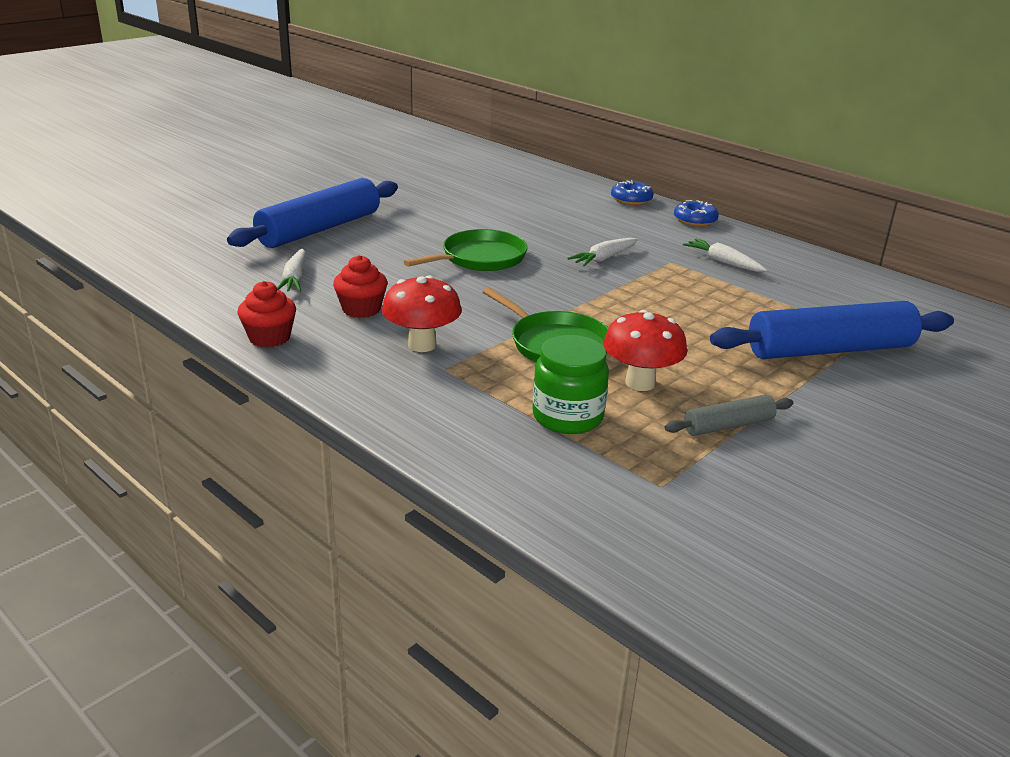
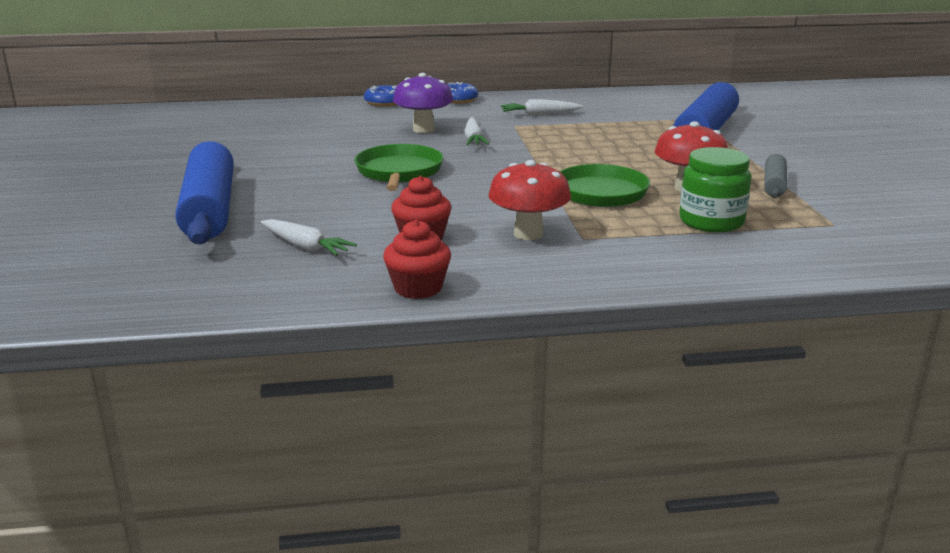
camera: 50 degrees left, 5 degrees down
(593, 234) = (423, 129): none -> purple mushroom

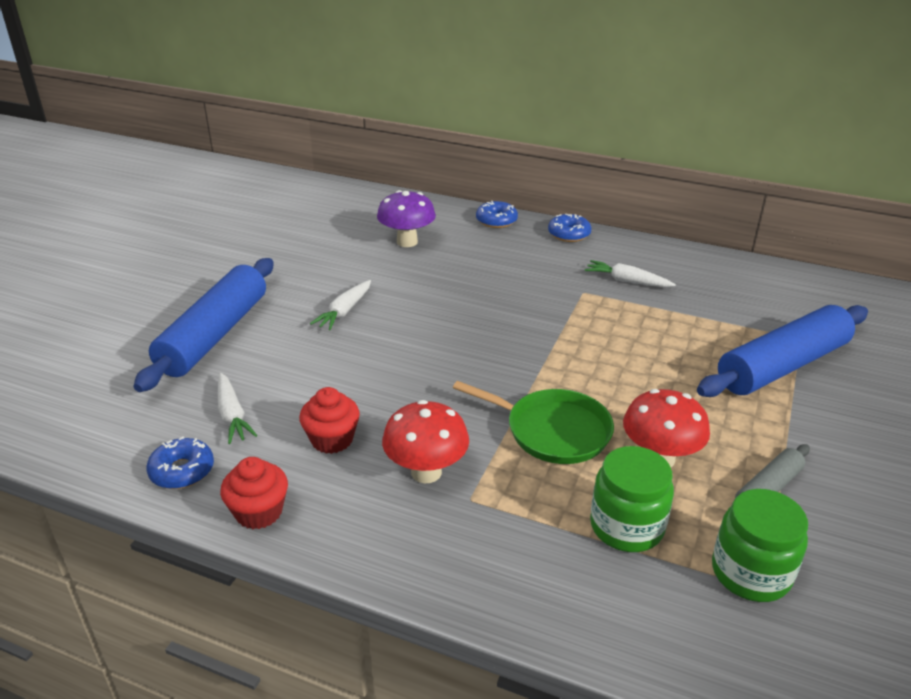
camera: 30 degrees right, 10 degrees up
(306, 286) = (182, 471): none -> blue donut
(399, 172) = (406, 333): green pan -> none
(423, 129) = (491, 273): purple mushroom -> purple mushroom (407, 242)
(473, 139) = (522, 303): white carrot -> white carrot (344, 311)
(815, 220) = (750, 573): none -> green jar

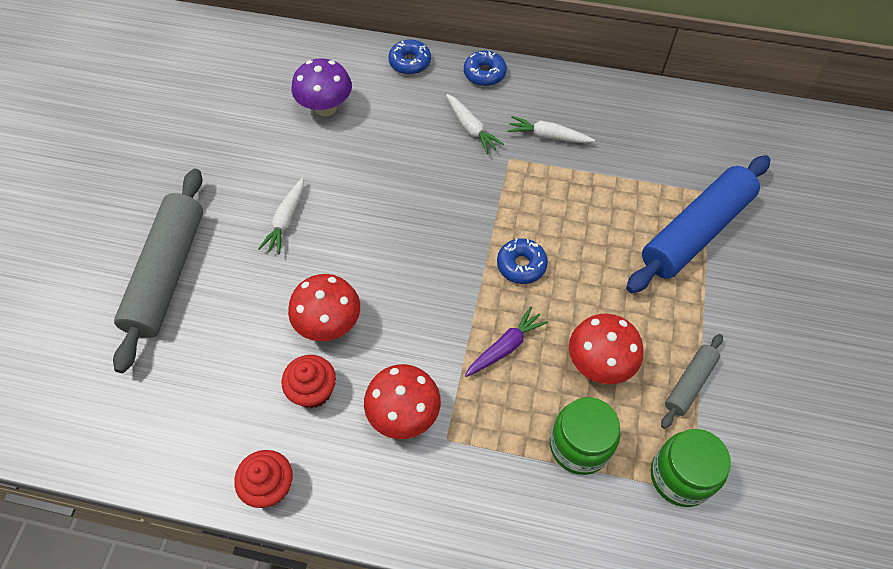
camera: 10 degrees left, 25 degrees up
(182, 471) = (188, 451): blue donut -> blue donut (521, 265)
(214, 335) = (167, 273): blue rolling pin -> grey rolling pin
(232, 415) = (214, 376): white carrot -> white carrot (471, 128)
(365, 390) = (329, 324): none -> red mushroom
(553, 431) = (505, 347): green pan -> purple carrot

